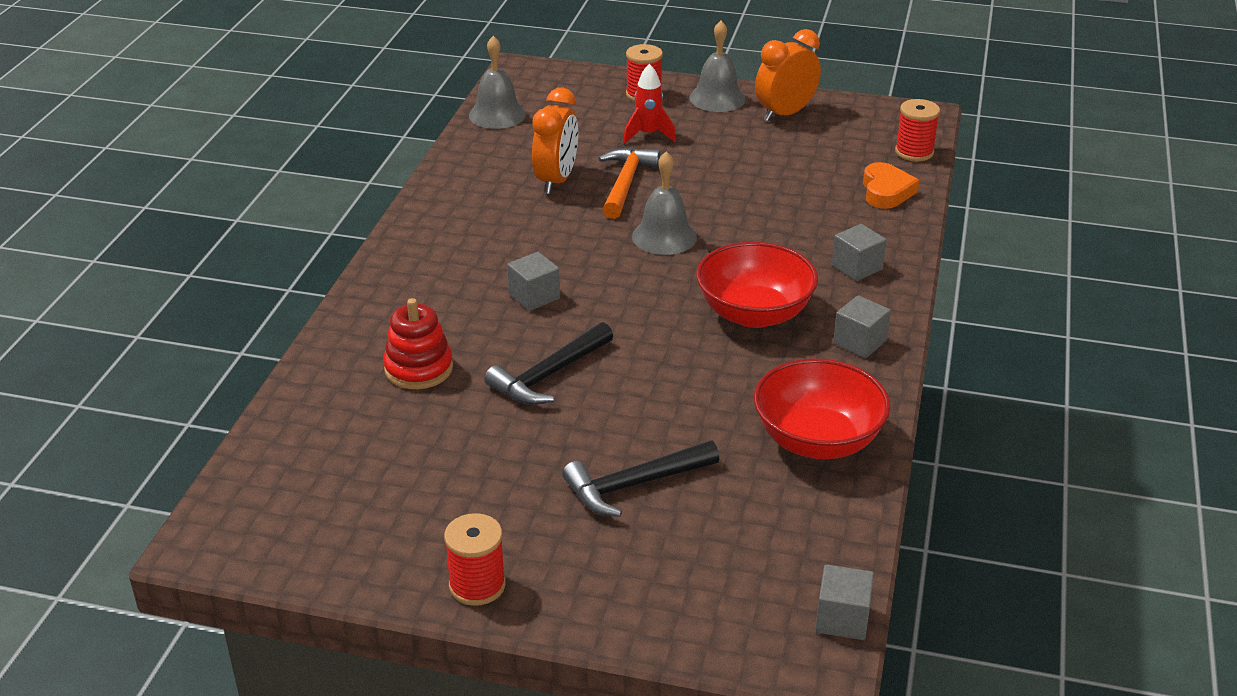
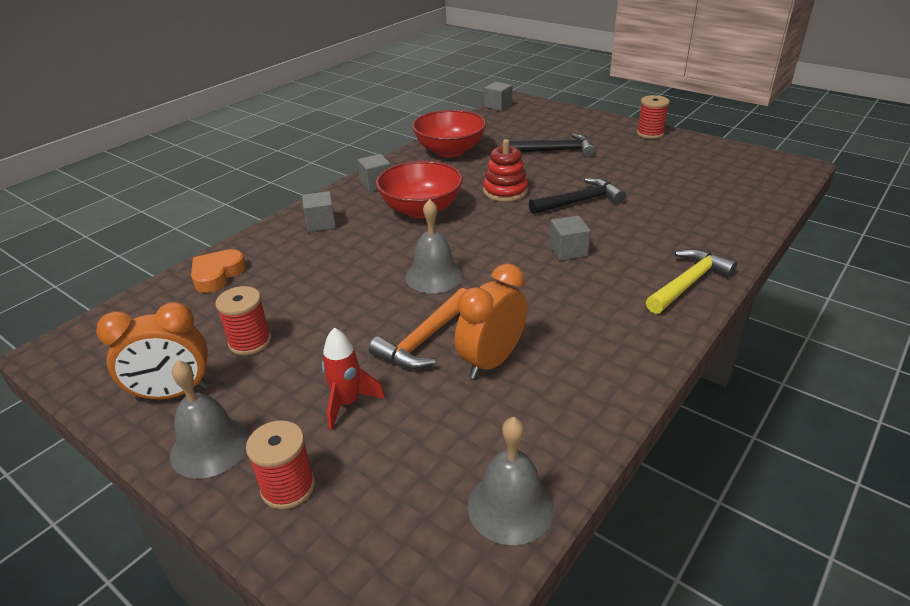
camera: 155 degrees left, 0 degrees up
(389, 286) = (688, 283): none -> yellow hammer
(418, 369) = (668, 220): red stacking toy -> red stacking toy (505, 191)
(914, 152) = (135, 307): red spool -> red spool (250, 342)

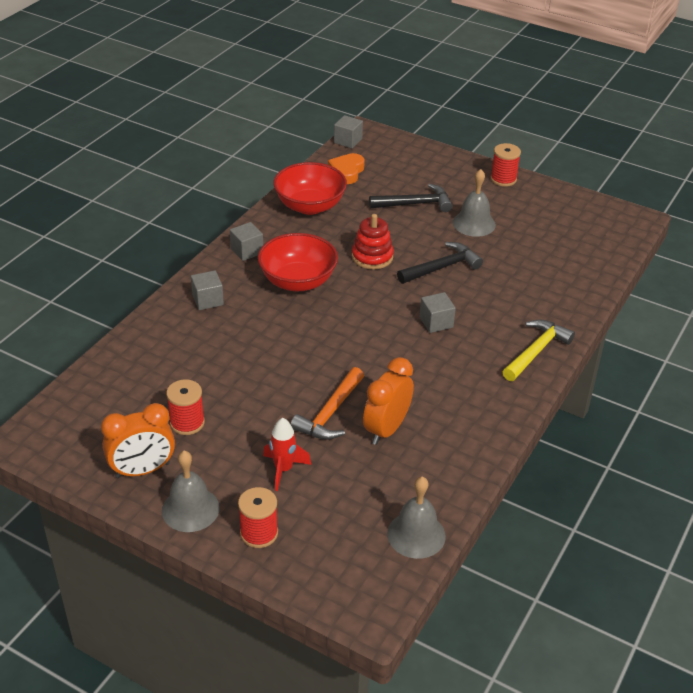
camera: 10 degrees left, 5 degrees up
(217, 275) = (132, 360): orange heart -> orange heart (347, 172)
(434, 276) = (325, 353): grey bell -> grey bell (474, 223)

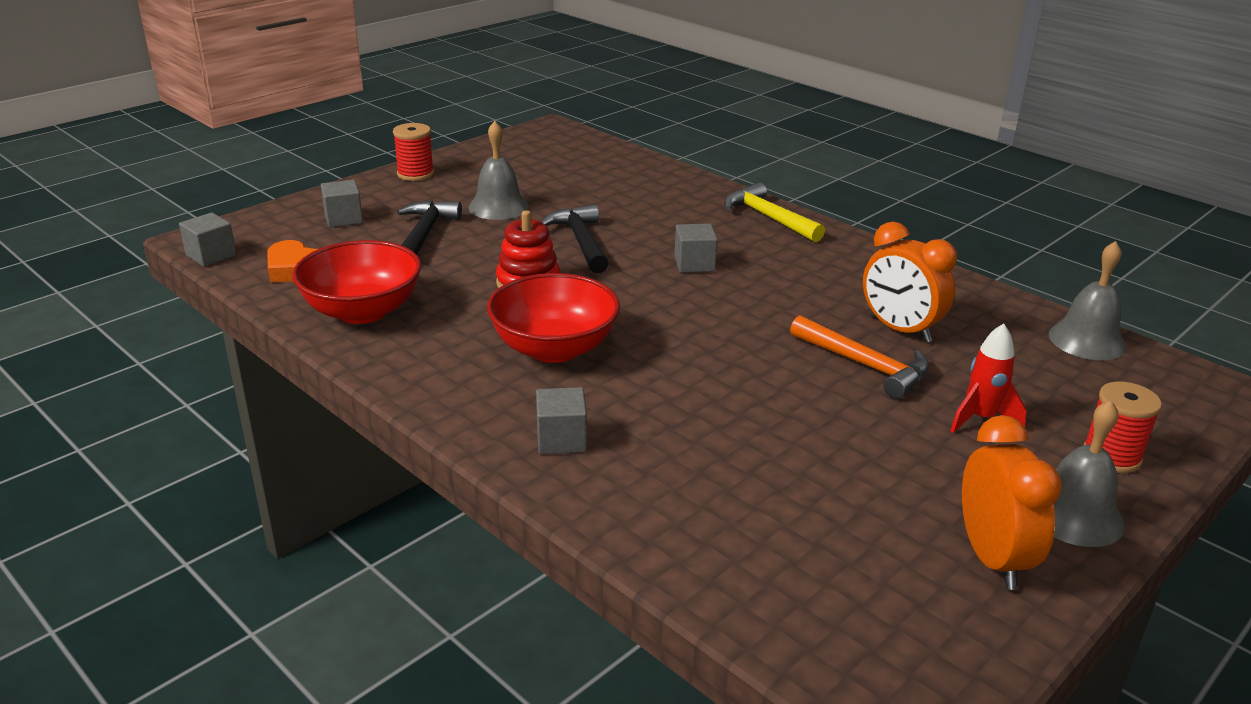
camera: 75 degrees left, 10 degrees down
(187, 423) = (877, 497): red spool -> none
(247, 251) = (445, 384): grey cube -> grey cube (343, 219)

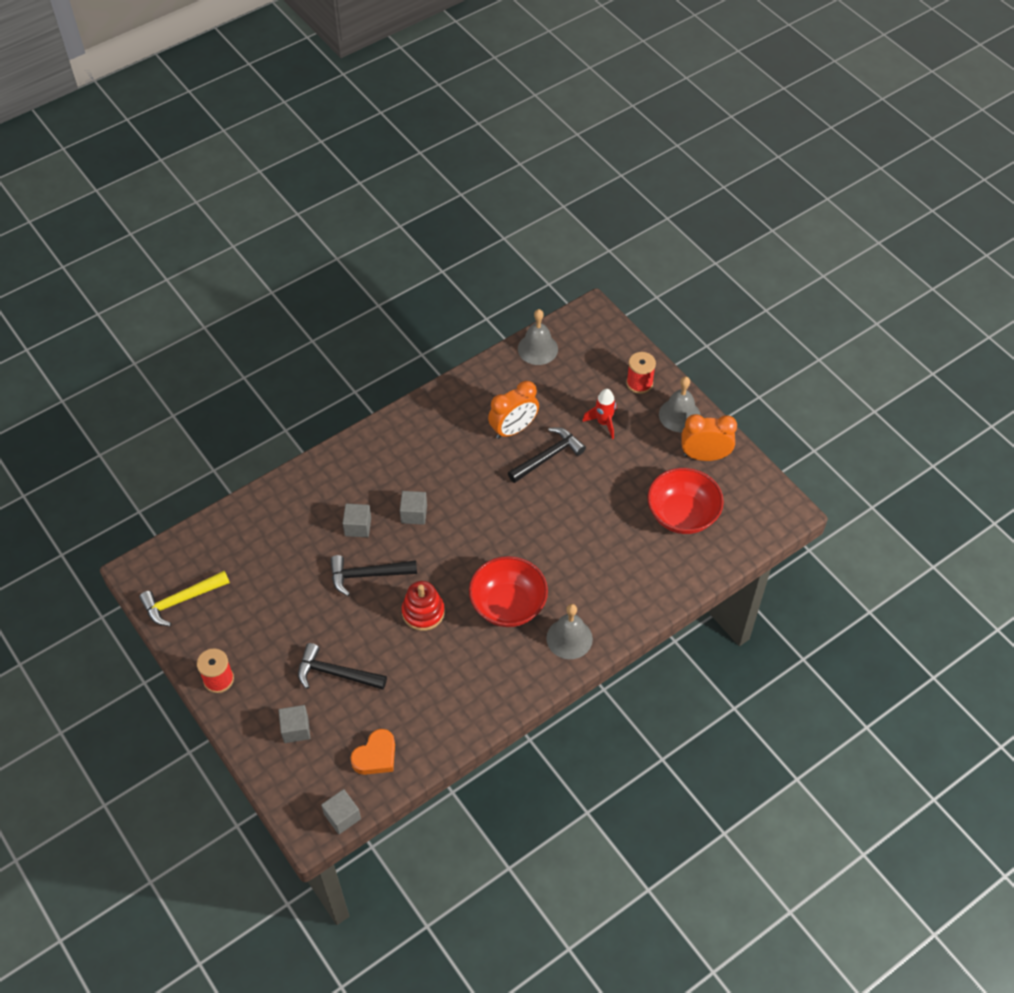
camera: 80 degrees left, 25 degrees up
(362, 311) = (445, 710): red bowl -> red bowl (682, 515)
(498, 207) = (297, 622): grey bell -> grey bell (569, 638)
(561, 439) = (599, 610): grey cube -> grey cube (358, 526)
(768, 218) = (353, 457): yellow hammer -> yellow hammer (181, 600)
(865, 365) = (548, 456): orange hammer -> black hammer

